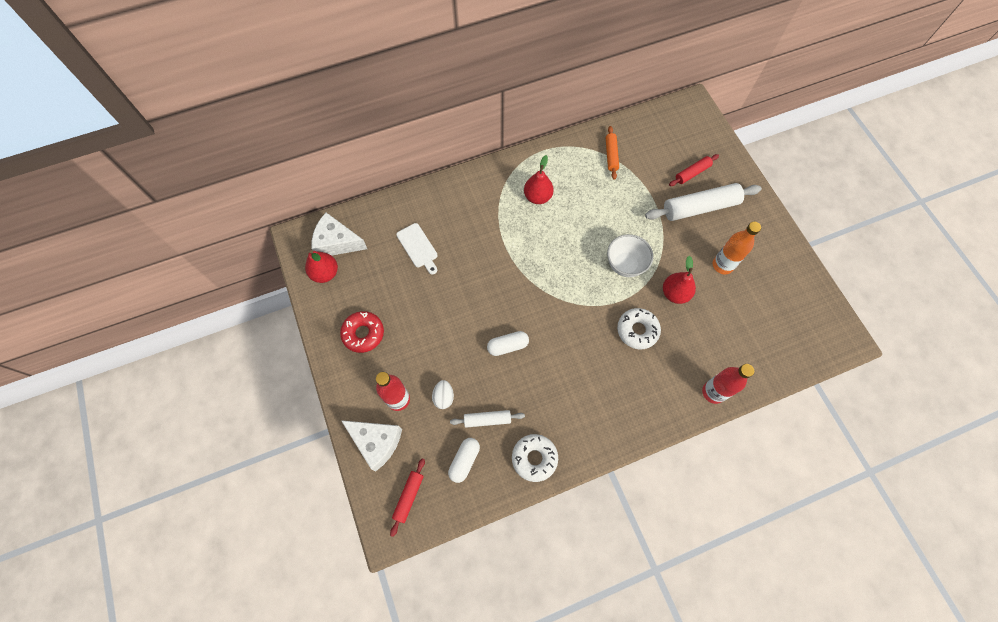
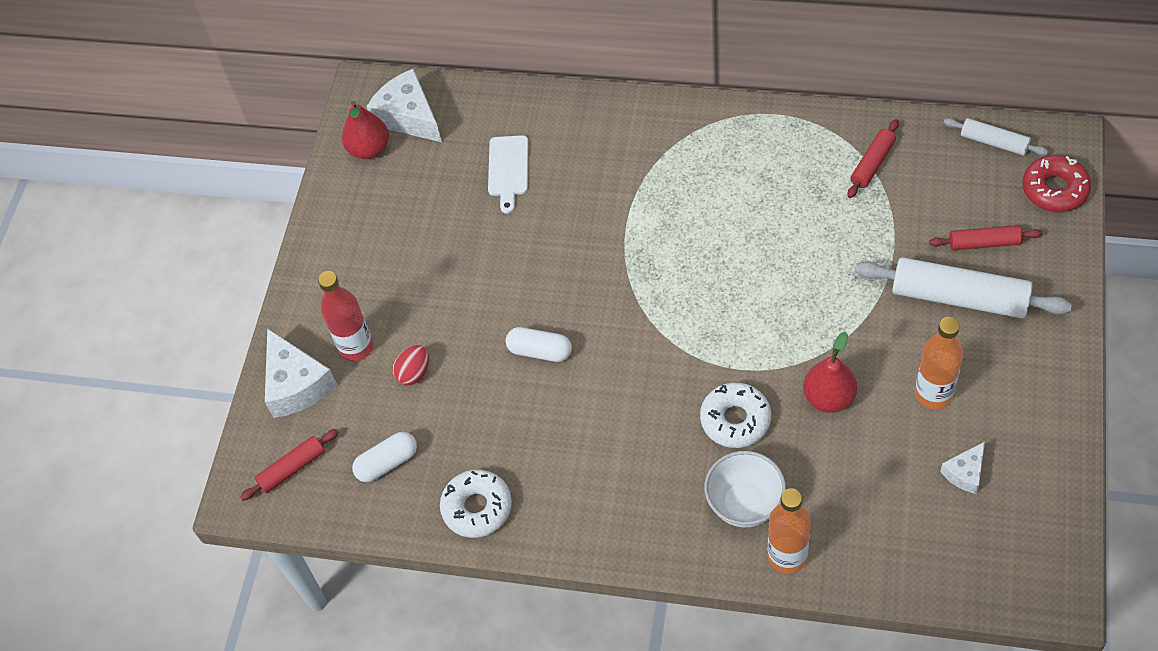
camera: 40 degrees right, 10 degrees down
(363, 334) = (367, 246): red donut -> red donut (1054, 189)
(443, 397) = (414, 373): white egg -> red egg
(487, 420) = (450, 429): white rolling pin -> white rolling pin (994, 142)
(537, 197) = (720, 175): red pear -> none
(611, 155) = (872, 163): orange rolling pin -> red rolling pin
(625, 265) = (782, 324): white bowl -> white bowl (744, 504)
(713, 392) = (787, 556): red bottle -> orange bottle
(765, 299) = (965, 473): none -> white cheese

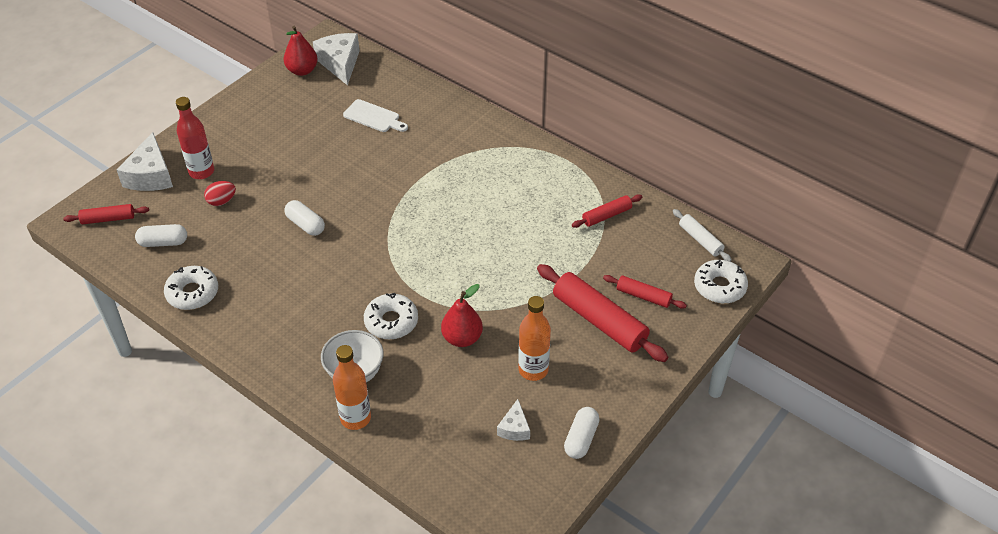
camera: 20 degrees right, 10 degrees down
(508, 169) = (373, 117): white cutting board -> white cutting board turned 90 degrees counterclockwise
(959, 297) = (599, 320): white rolling pin -> red rolling pin
(965, 473) = (514, 428): white cheese -> white cheese turned 60 degrees counterclockwise
(1042, 447) = (581, 439): none -> white capsule
(1054, 189) = (719, 287): red donut -> white donut

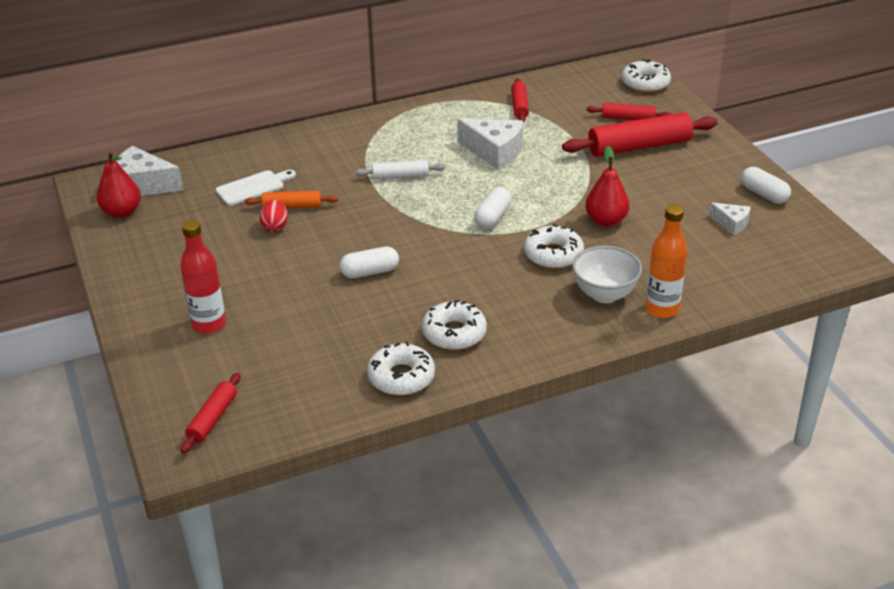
camera: 60 degrees left, 10 degrees down
(151, 175) = (172, 366): white cheese -> white cheese (494, 151)
(163, 242) = (298, 381): white capsule -> white capsule (493, 217)
(222, 201) = (274, 321): red egg -> red egg (275, 226)
(257, 301) = (454, 333): none -> white donut
(362, 148) = (292, 206): none -> orange rolling pin
(533, 370) = (671, 195): orange bottle -> none
(643, 296) = (628, 118): red rolling pin -> red rolling pin turned 45 degrees clockwise
(700, 240) = (587, 75): white rolling pin -> white rolling pin (400, 176)

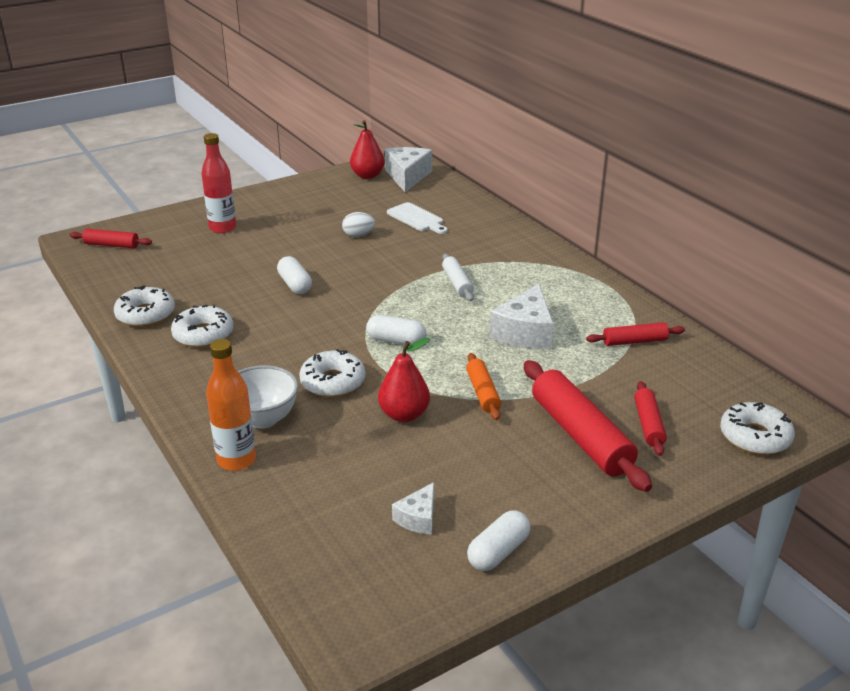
camera: 80 degrees right, 5 degrees down
(275, 226) = (358, 235): red egg -> white egg
(292, 206) = (391, 238): orange rolling pin -> orange rolling pin (483, 392)

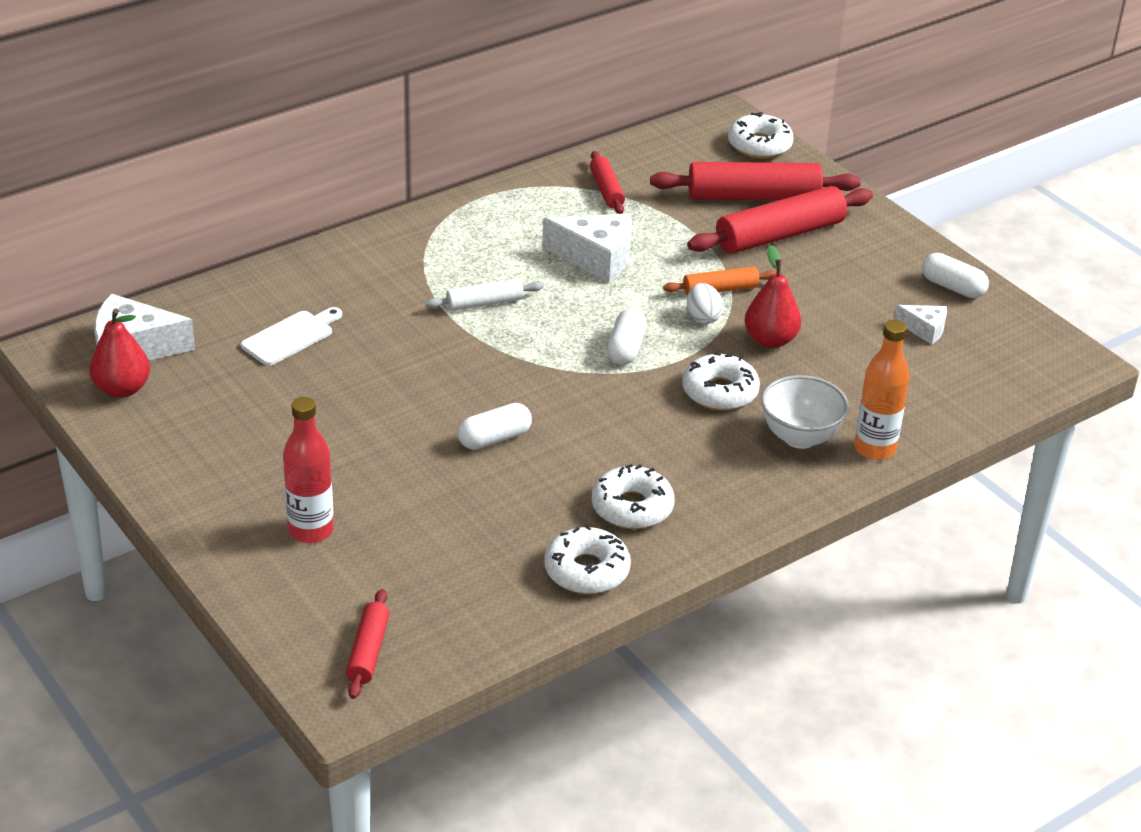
camera: 95 degrees left, 5 degrees up
(358, 235) = (344, 389): white egg -> white egg (703, 317)
(648, 424) = (753, 197): red rolling pin -> red rolling pin, size x1.87

